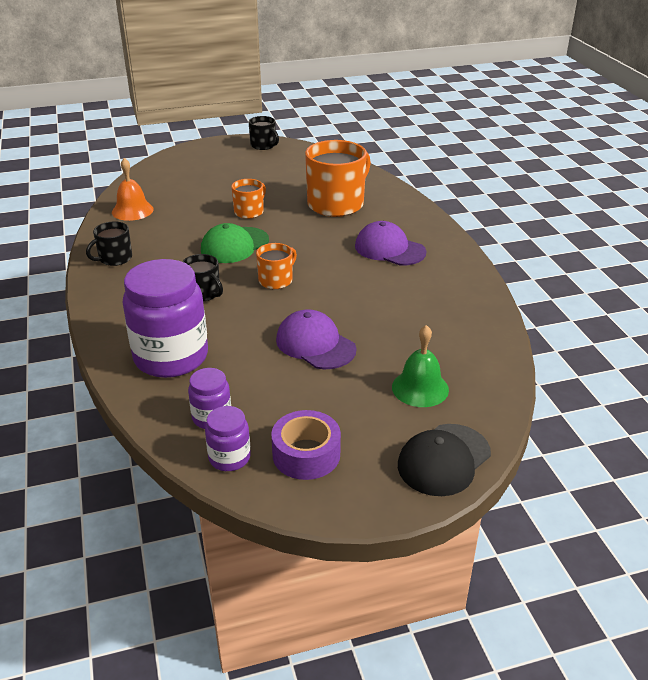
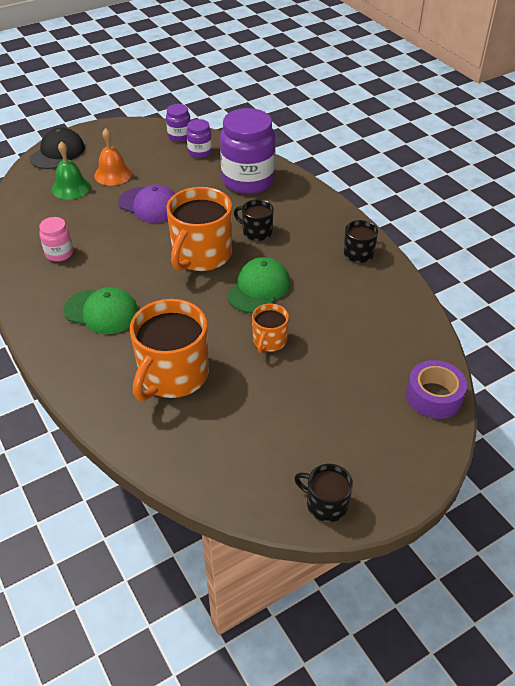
camera: 165 degrees right, 10 degrees up
(132, 210) = (397, 318): orange bell -> orange bell (113, 174)
(276, 280) = (201, 255): orange mug -> orange mug, size x1.94
(306, 454) = (137, 144): purple tape -> purple tape (434, 396)
(389, 249) = (102, 312): purple cap -> green cap
(433, 305) = (59, 253): none -> pink jar

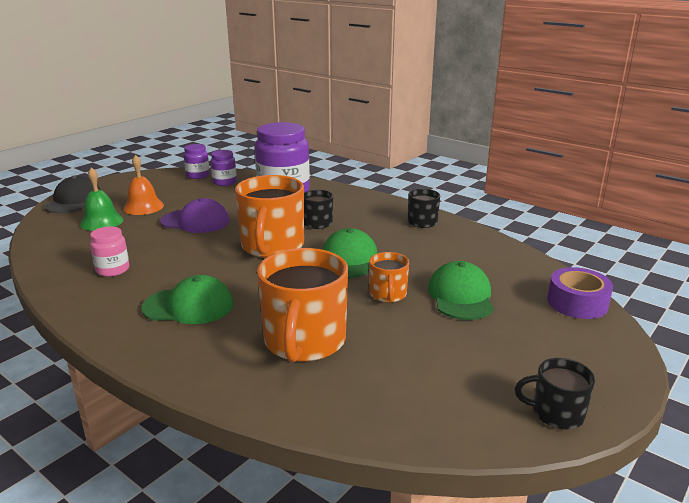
camera: 20 degrees left, 20 degrees down
(332, 360) = (461, 296): none -> green cap

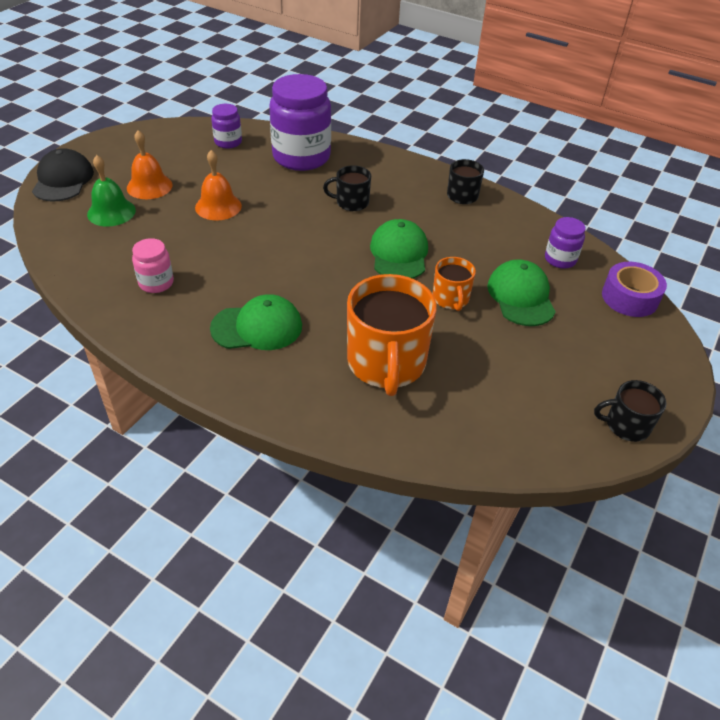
camera: 10 degrees left, 20 degrees up
(195, 221) = (218, 206): purple cap -> orange bell
(198, 175) = (192, 132): purple jar -> purple jar (560, 259)
(272, 246) = (315, 240): orange mug -> none

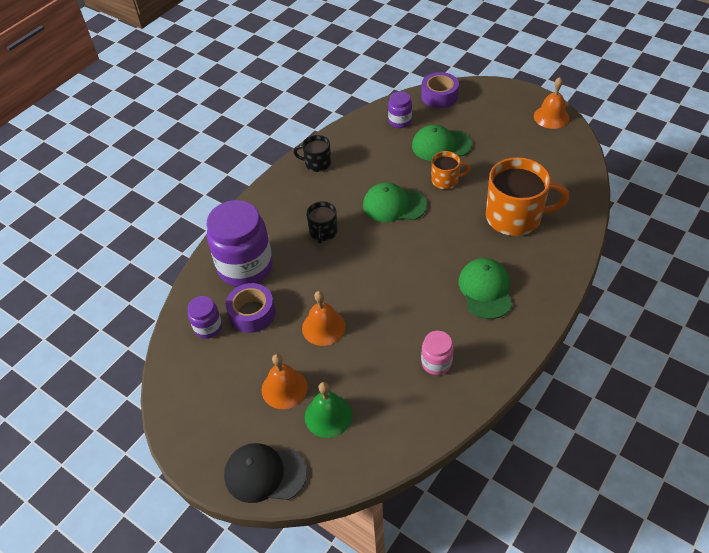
camera: 80 degrees left, 5 degrees up
(242, 164) = (252, 313): none -> purple tape
(626, 425) = (551, 117): black mug -> orange bell

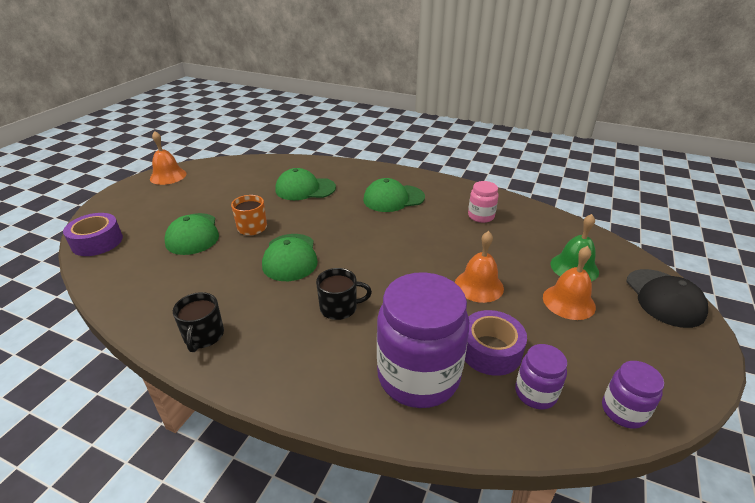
camera: 105 degrees left, 15 degrees down
(400, 121) = (135, 268): purple jar -> purple jar (623, 411)
(515, 217) = (305, 189): orange mug -> green cap

